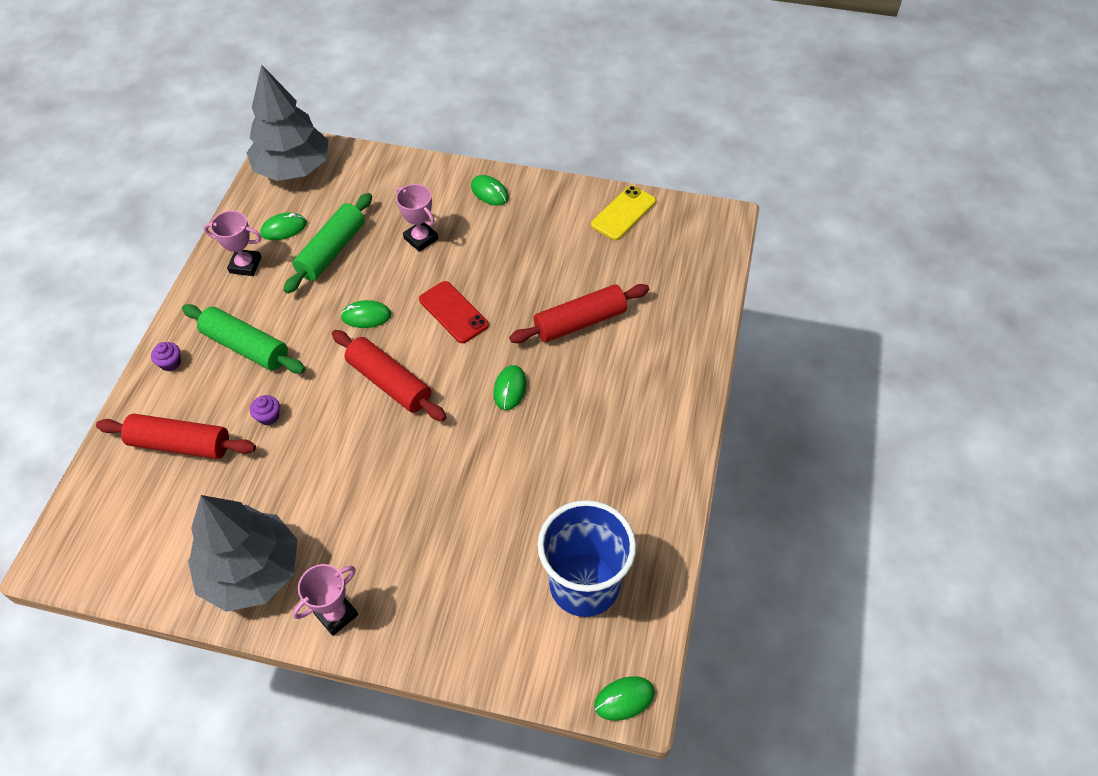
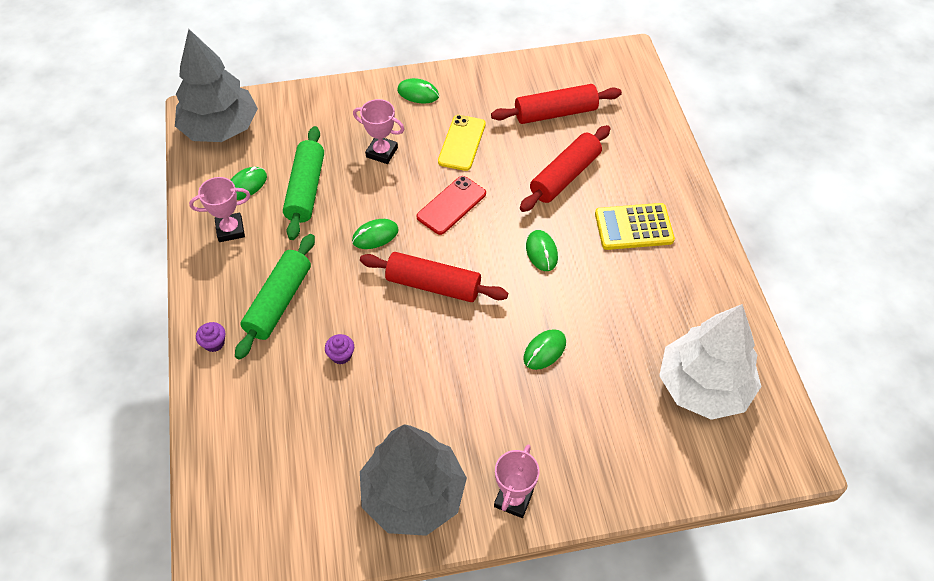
camera: 25 degrees left, 0 degrees up
(180, 444) = (272, 411): red rolling pin -> red rolling pin (555, 113)
(246, 347) = (279, 302): green rolling pin -> green rolling pin turned 75 degrees counterclockwise
(453, 312) = (451, 205): red phone -> red phone turned 75 degrees counterclockwise
(584, 584) = (703, 386): blue cup -> white tree
(616, 398) = (633, 227): none -> yellow calculator
(623, 213) = (544, 75): yellow phone -> yellow phone (462, 143)
(624, 699) = (791, 463): green mouse -> green mouse (544, 350)

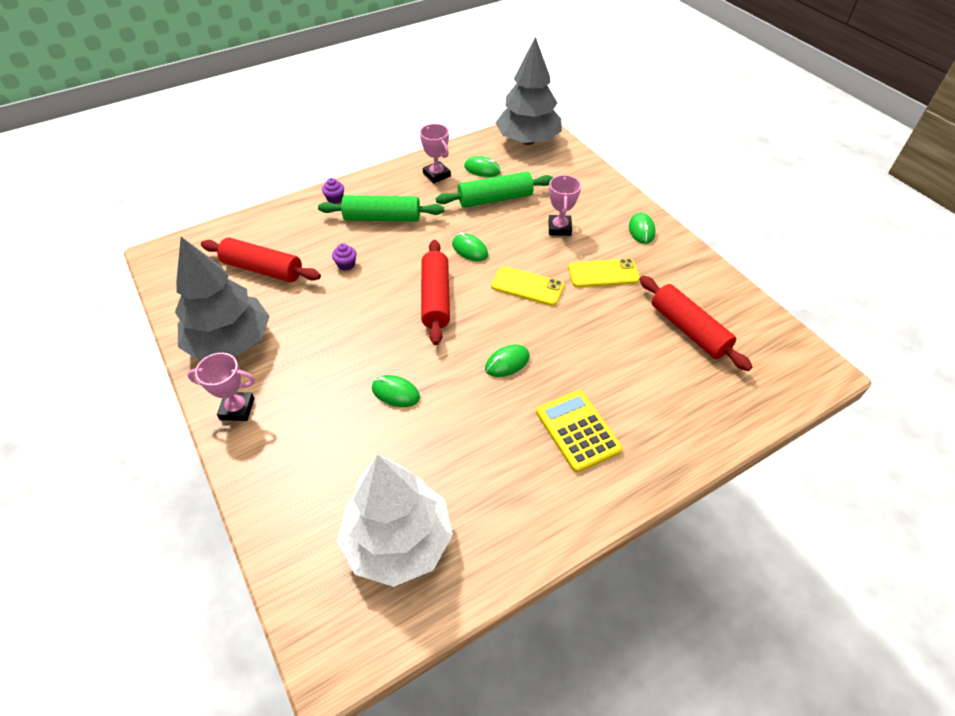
camera: 70 degrees right, 5 degrees down
(451, 205) = (527, 286): red phone -> yellow phone
(565, 176) = (611, 357): red rolling pin -> red rolling pin (263, 269)

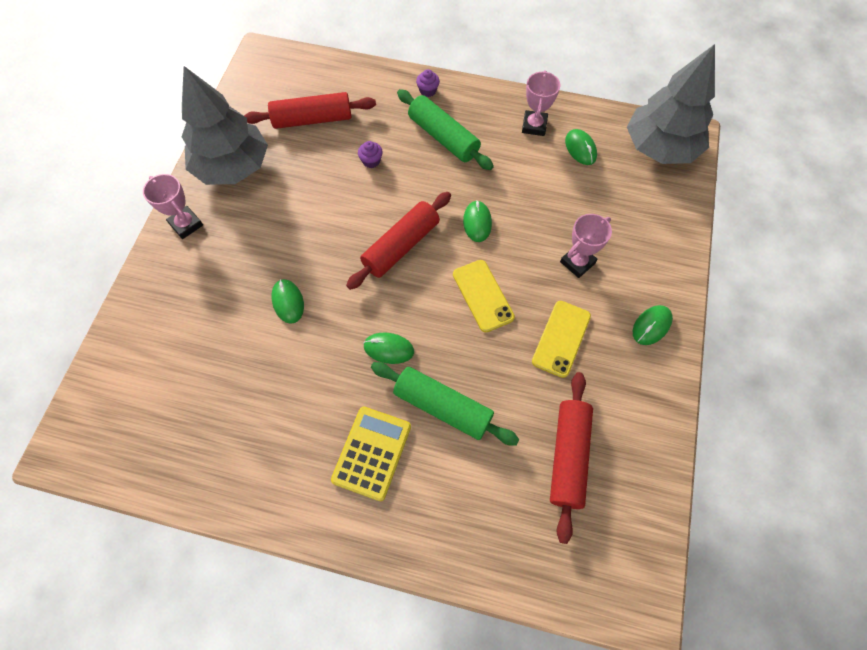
camera: 45 degrees right, 15 degrees up
(263, 269) = (312, 119): red rolling pin -> red rolling pin turned 75 degrees counterclockwise
(398, 541) = (173, 413): white tree -> none
(495, 199) = (556, 188): green rolling pin -> green rolling pin (443, 407)
(603, 273) = (561, 338): yellow phone -> yellow phone turned 75 degrees clockwise

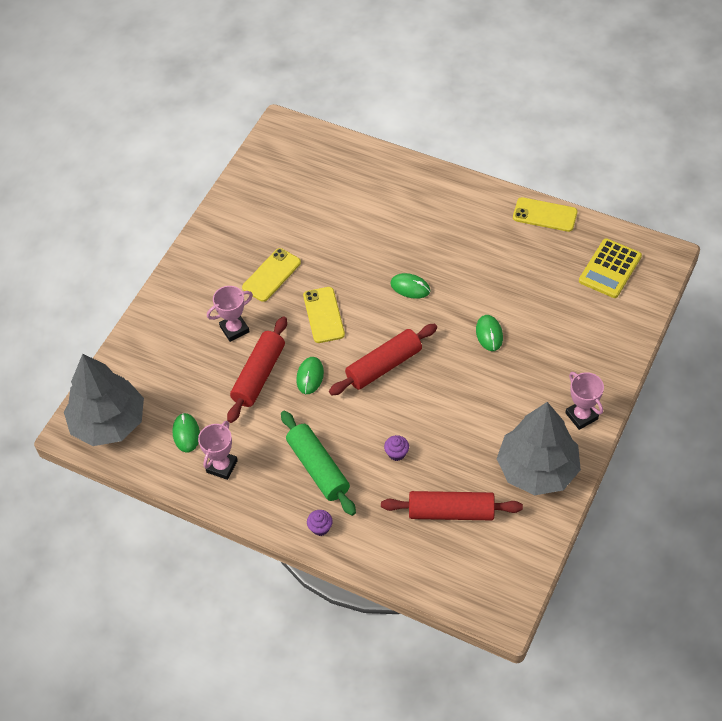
camera: 165 degrees left, 10 degrees down
(220, 496) = (545, 215): none -> yellow phone
(372, 453) = (434, 224): yellow calculator -> yellow calculator (610, 269)
(443, 407) = (377, 244): green rolling pin -> none
(568, 456) = (296, 203): red rolling pin -> red rolling pin (259, 375)
(651, 326) = (196, 273): green mouse -> none

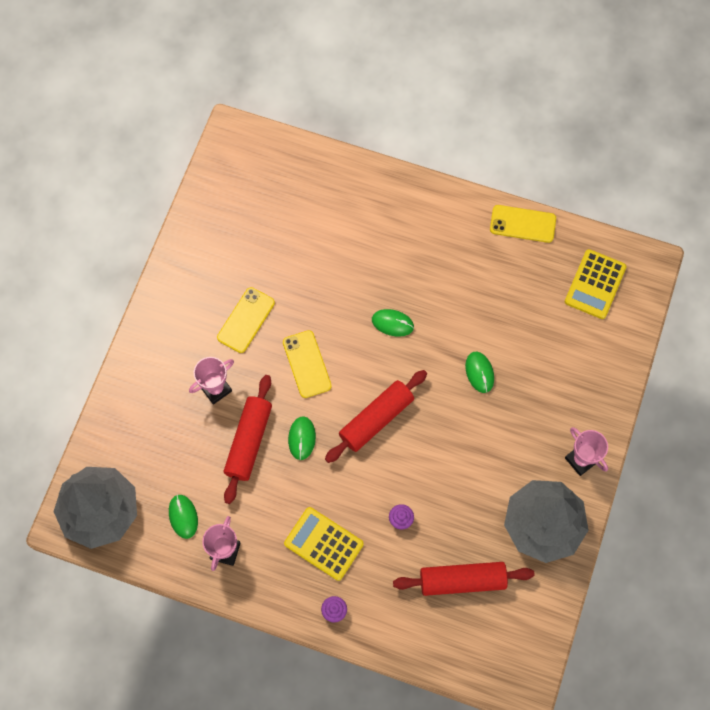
camera: 10 degrees left, 15 degrees up
(318, 468) = (323, 543): green rolling pin -> yellow calculator

